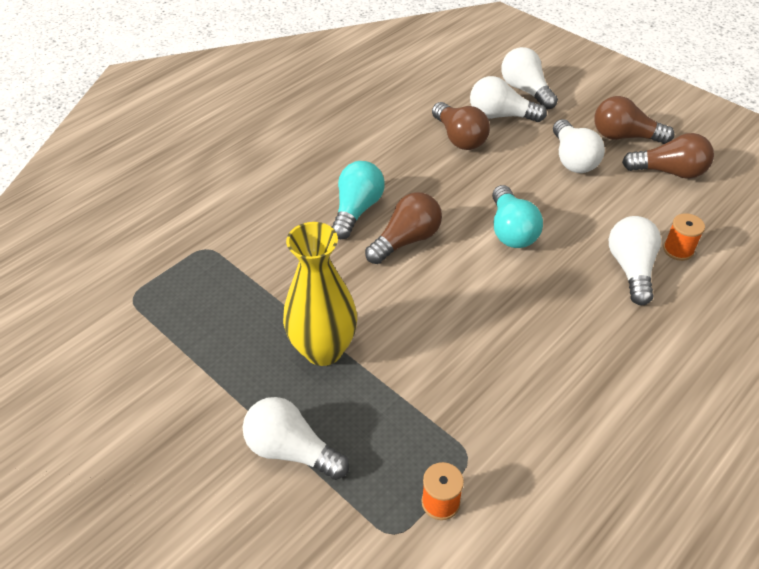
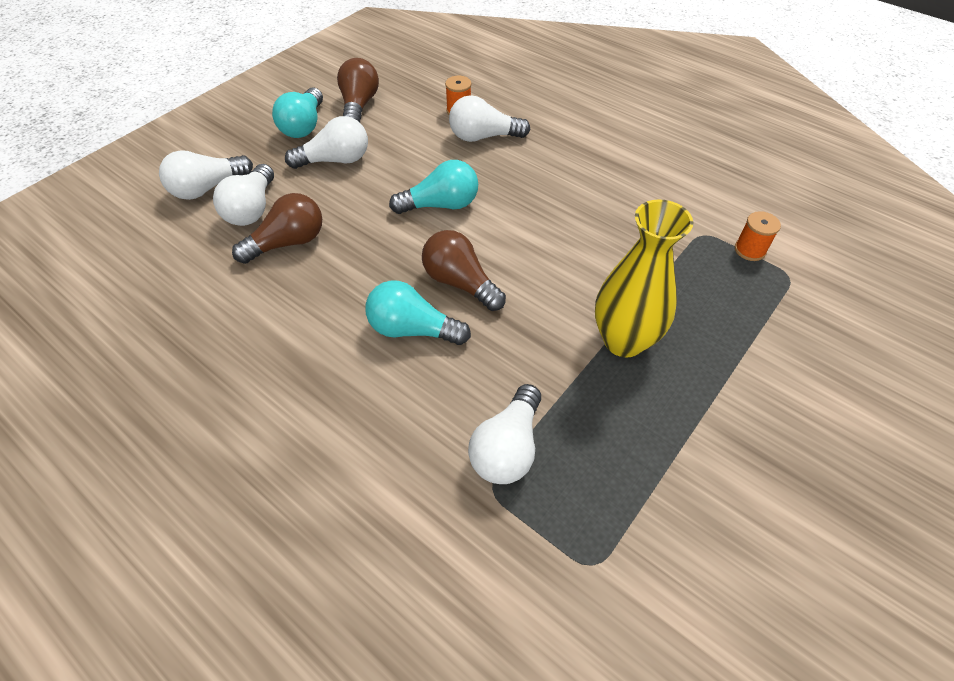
camera: 95 degrees left, 5 degrees up
(292, 450) = (745, 353): white light bulb -> white light bulb (507, 448)
(624, 136) = (304, 126): brown light bulb -> turquoise light bulb

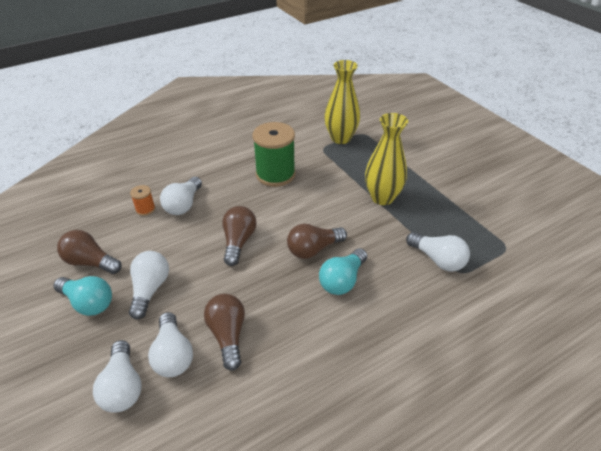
camera: 70 degrees left, 10 degrees down
(252, 209) = (173, 355): white light bulb -> white light bulb turned 45 degrees clockwise
(441, 205) = (238, 242): turquoise light bulb -> brown light bulb
(598, 199) = (275, 174): none -> green spool
(750, 250) = (340, 138): orange spool -> yellow vase

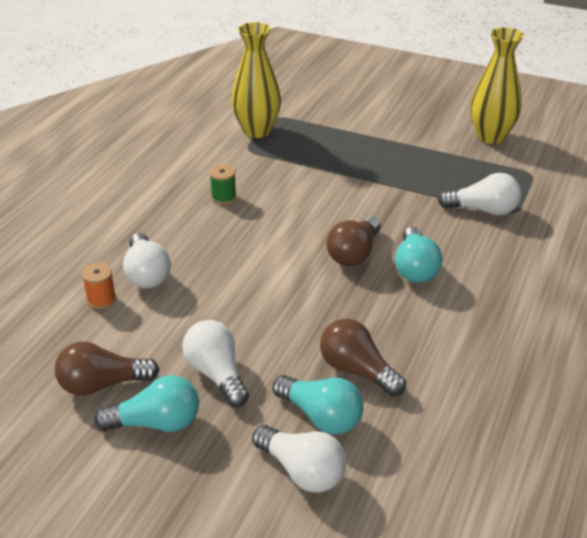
camera: 35 degrees left, 5 degrees down
(173, 355) = (321, 416): white light bulb -> turquoise light bulb
(238, 242) = (263, 282): brown light bulb -> none
(275, 174) = (223, 197): green spool -> green spool, size x0.45
(382, 197) = (370, 175): yellow vase -> yellow vase (491, 137)

